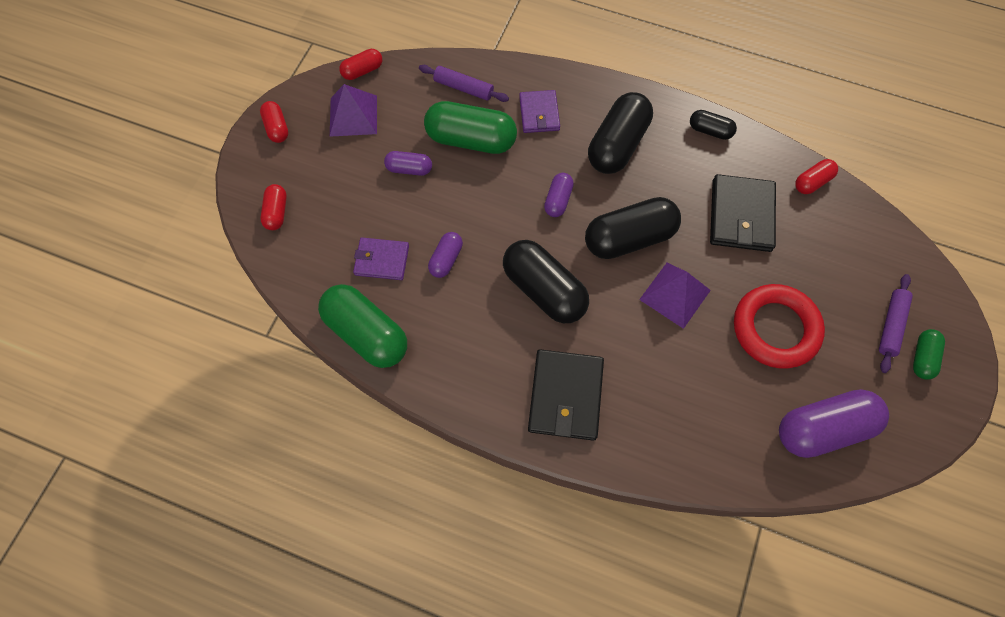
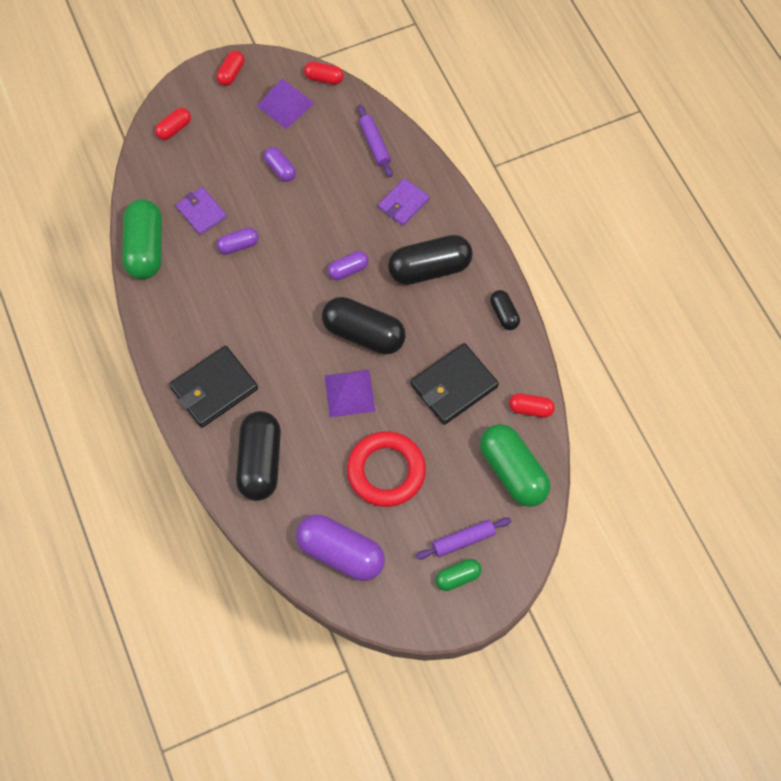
camera: 45 degrees right, 0 degrees up
(471, 140) = (339, 183): green capsule -> green capsule (512, 471)
(544, 290) = (274, 317): black capsule -> black capsule (260, 462)

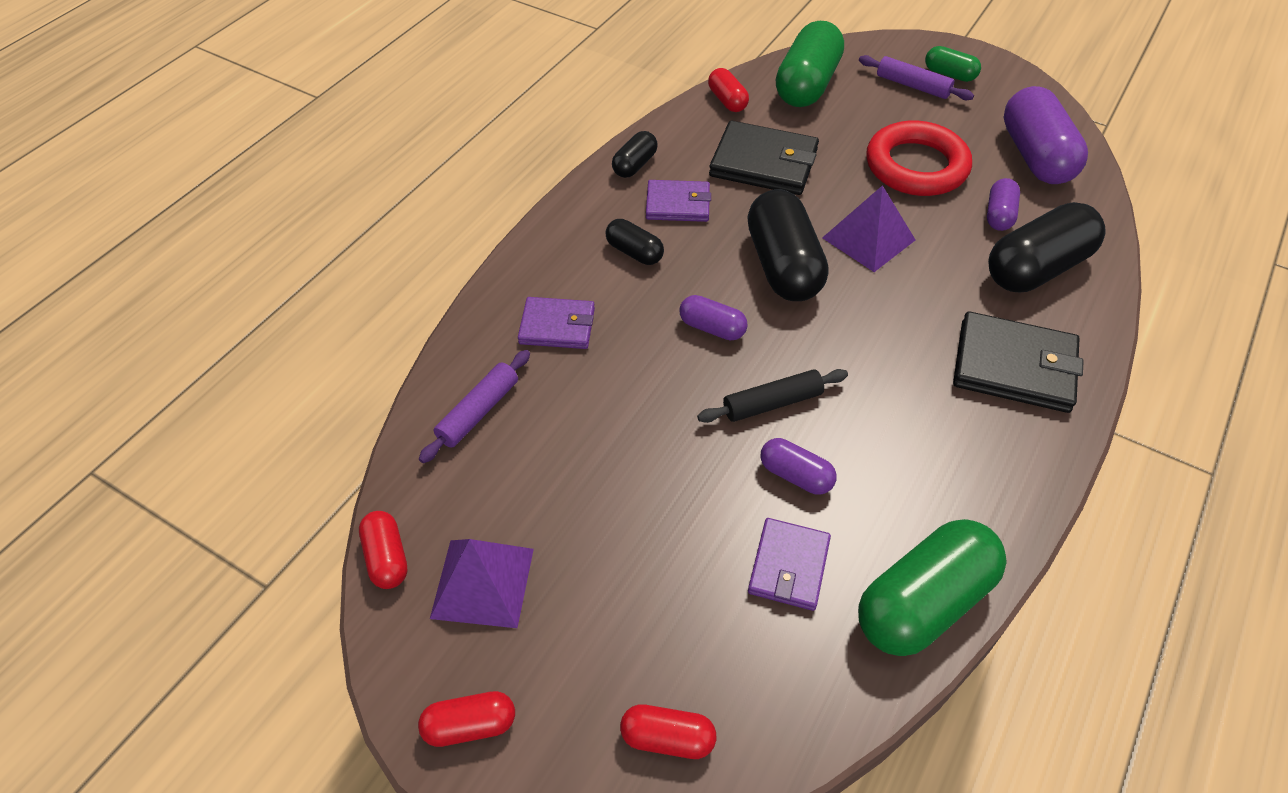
camera: 125 degrees left, 15 degrees down
(280, 169) = (618, 507): purple capsule -> purple capsule (999, 215)
(282, 264) = (772, 403): none -> black rolling pin
(429, 269) = (634, 252): black capsule -> black capsule, size x0.51
(452, 315) = (678, 204): none -> purple wallet

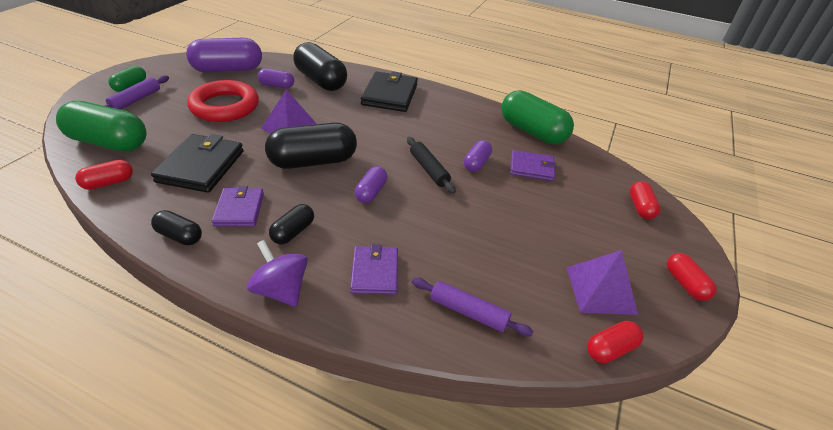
camera: 100 degrees left, 10 degrees down
(543, 247) = (281, 290): none -> purple spinning top

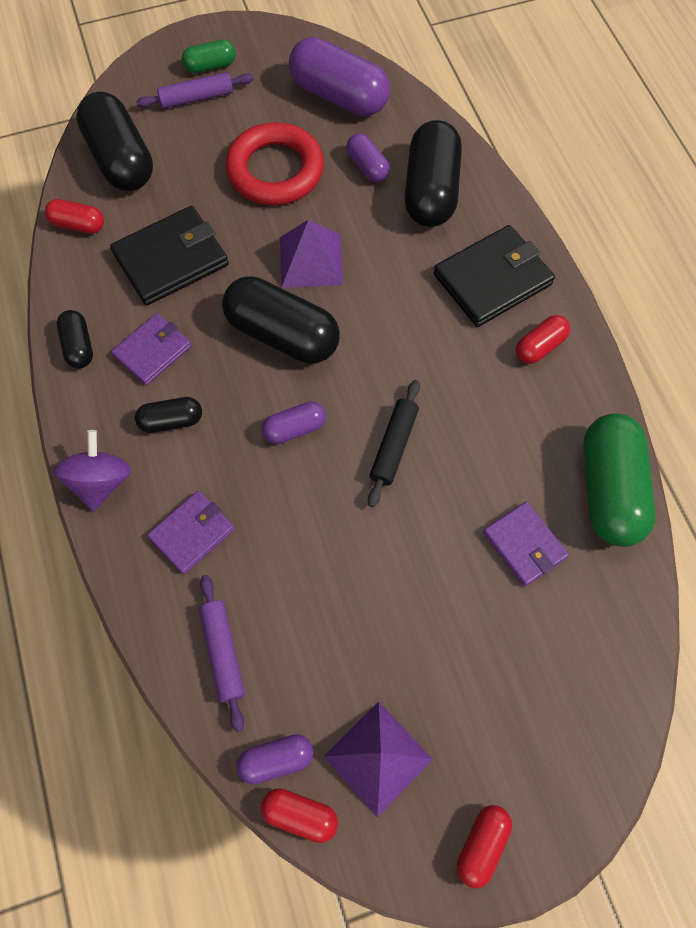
camera: 50 degrees right, 25 degrees up
(109, 142) = (121, 159): green capsule -> black capsule
(476, 163) = (462, 482): purple capsule -> purple capsule (276, 760)
(640, 207) = (584, 719): red capsule -> red capsule (540, 346)

